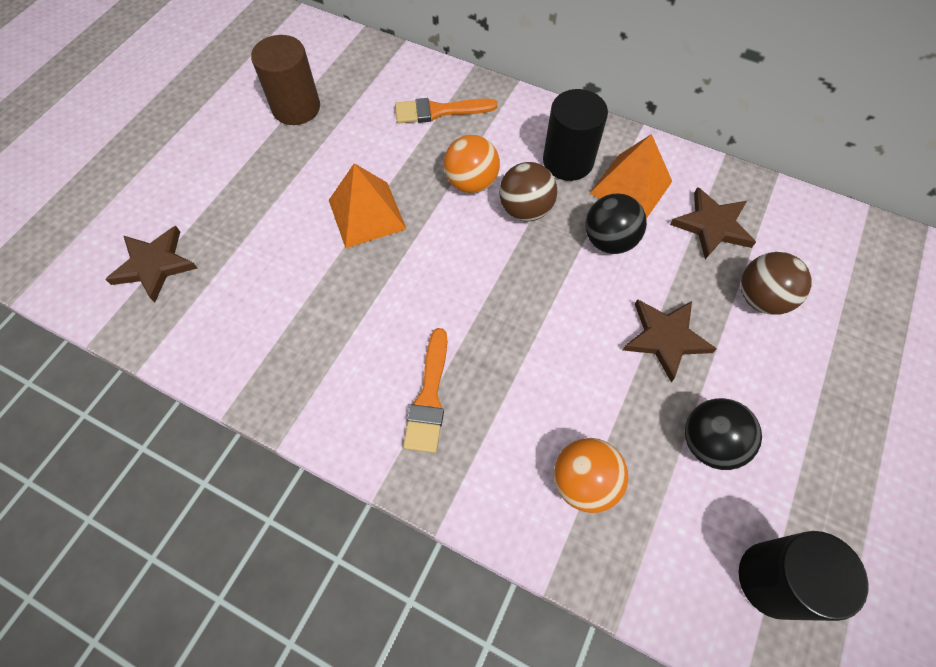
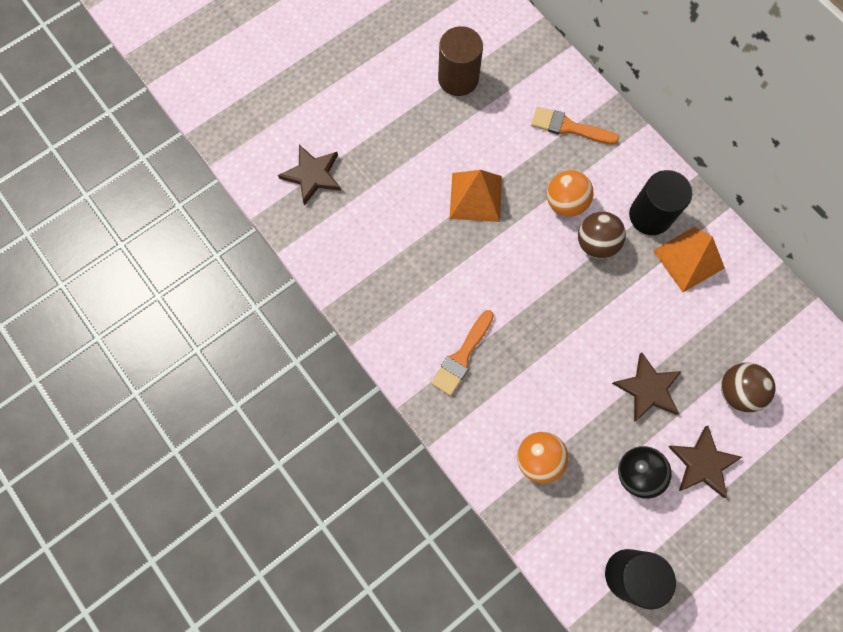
camera: 25 degrees right, 10 degrees up
(609, 241) = (647, 296): black ball -> none
(712, 226) = (735, 319): brown star -> brown star (702, 463)

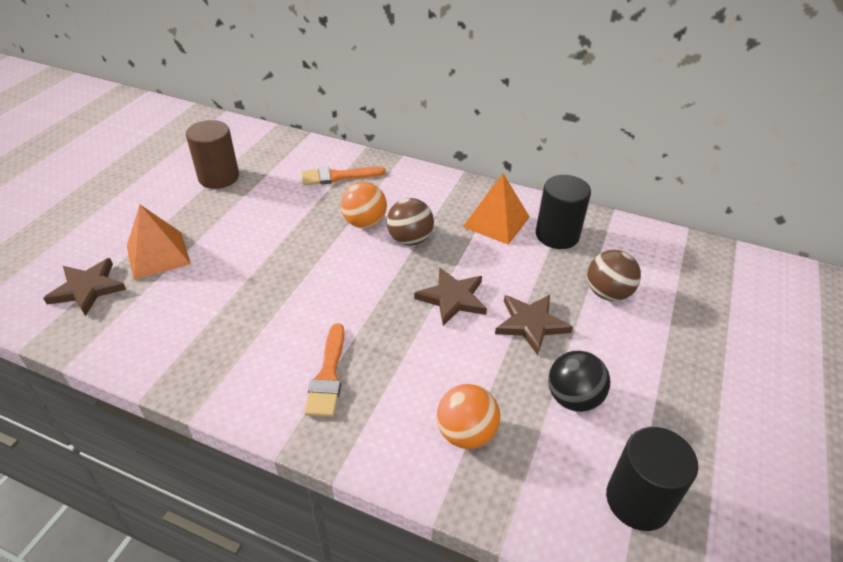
camera: 30 degrees left, 30 degrees down
(475, 197) = (276, 247): orange pyramid -> orange pyramid (158, 255)
(650, 215) = (444, 206): black cylinder -> black cylinder (557, 235)
(702, 463) = (625, 361): brown star -> brown star (452, 298)

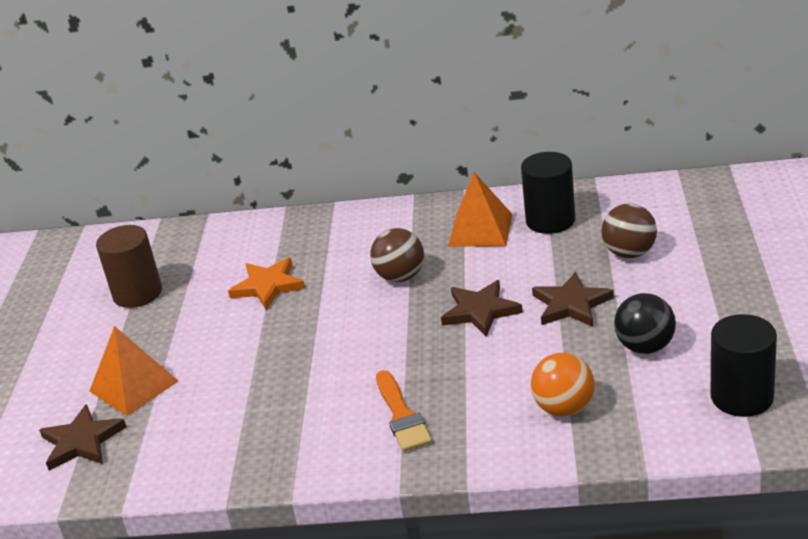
camera: 15 degrees left, 10 degrees down
(309, 208) = (268, 286): none -> orange star
(338, 176) = (276, 246): orange brush -> none
(364, 223) = (340, 279): orange ball -> none

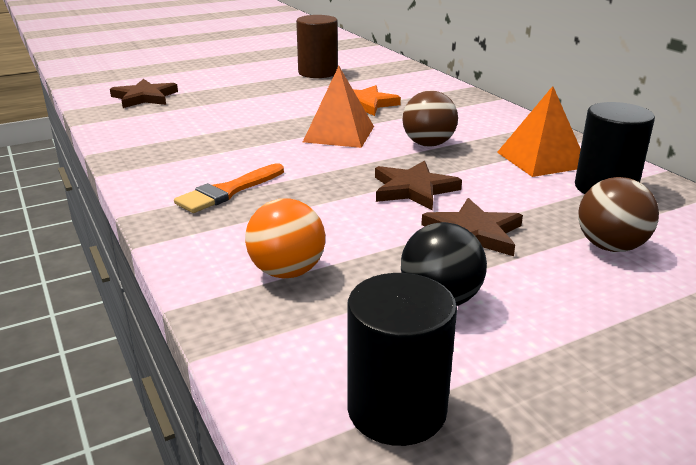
camera: 55 degrees right, 5 degrees down
(134, 386) = (213, 96): orange pyramid -> orange pyramid (339, 134)

